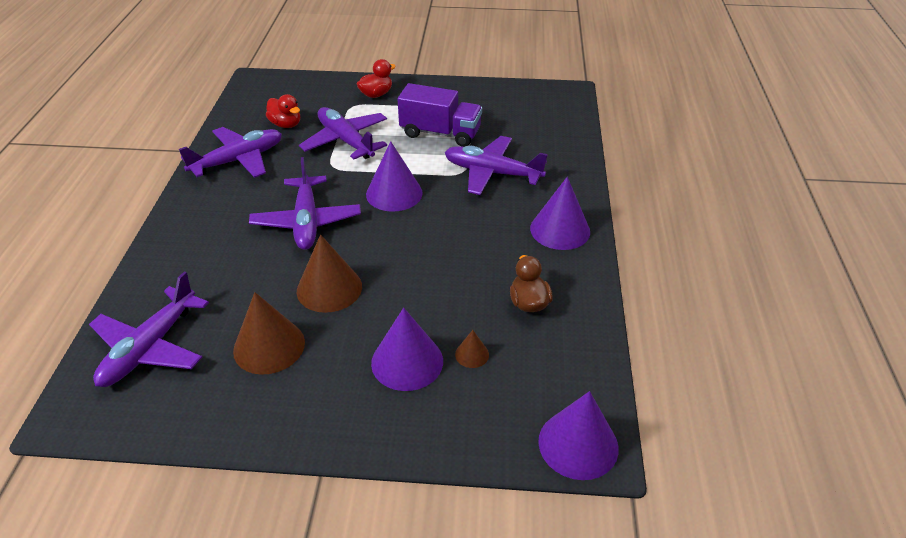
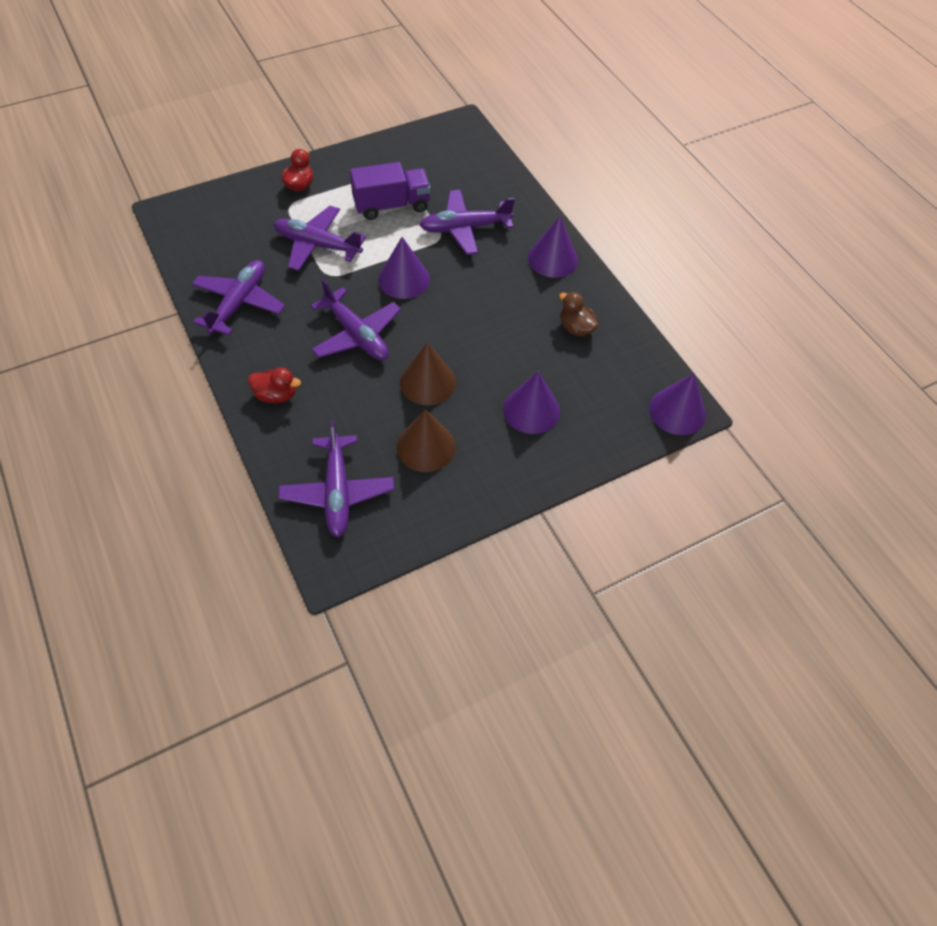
camera: 35 degrees left, 15 degrees up
(286, 124) = (246, 249): red duck -> red duck (276, 395)
(472, 354) = (569, 384): brown cone -> none

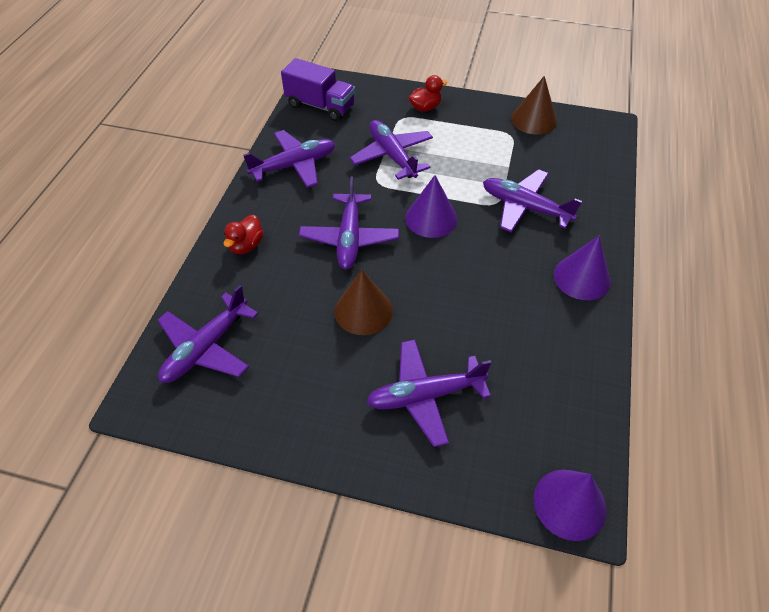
camera: 45 degrees right, 5 degrees down
(276, 395) = (246, 245): red duck -> red duck turned 60 degrees clockwise
(391, 205) = (481, 157): purple truck -> purple truck (320, 106)
(426, 446) = (306, 361): brown cone -> brown cone (534, 120)
(531, 410) = (425, 396): purple cone -> purple plane
(576, 328) = (542, 352): brown duck -> none

